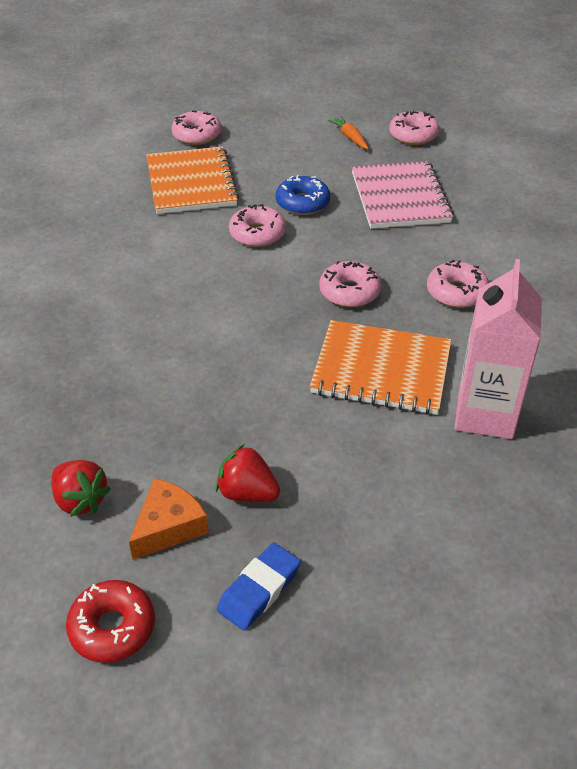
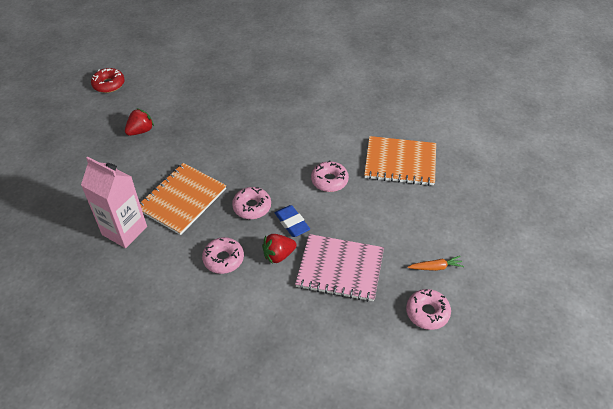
camera: 110 degrees right, 5 degrees up
(80, 500) = (172, 84): red strawberry -> red strawberry (278, 255)
(169, 526) = (141, 105): orange cheese -> none
(197, 135) = (464, 178): pink donut -> none
(259, 590) = (93, 123): blue eraser -> blue eraser (292, 223)
(302, 203) = (355, 212): blue donut -> none

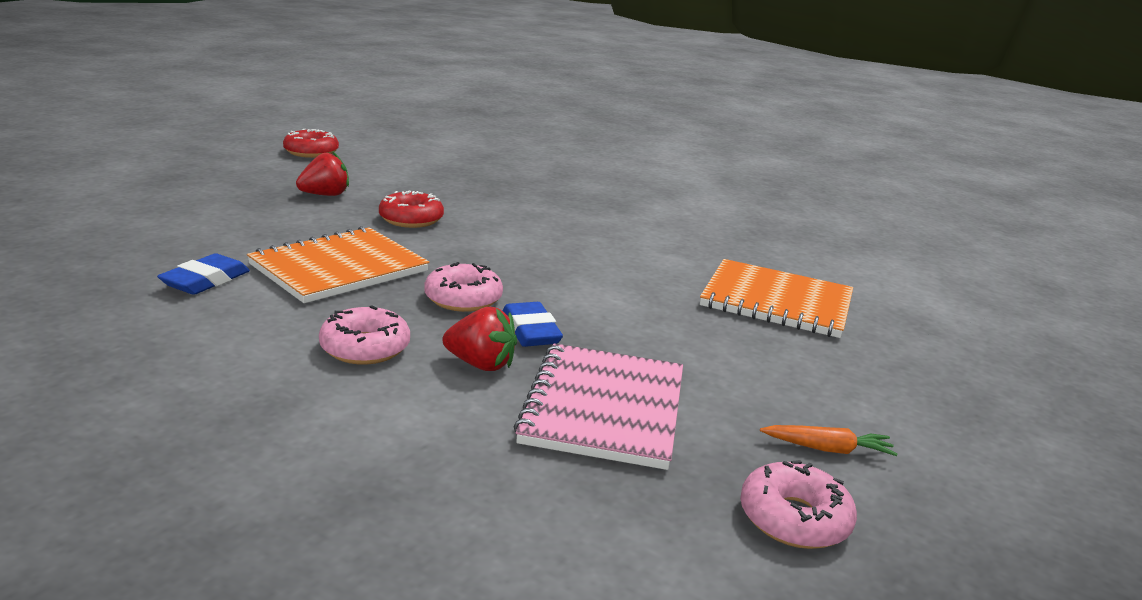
camera: 10 degrees right, 25 degrees down
(124, 230) = (206, 281): pink carton -> blue eraser
(197, 142) = (411, 219): none -> red donut
(278, 255) = (481, 364): red strawberry -> red strawberry turned 150 degrees counterclockwise
(329, 180) = (629, 297): pink donut -> none
(340, 269) = (604, 408): pink notebook -> pink notebook turned 75 degrees clockwise

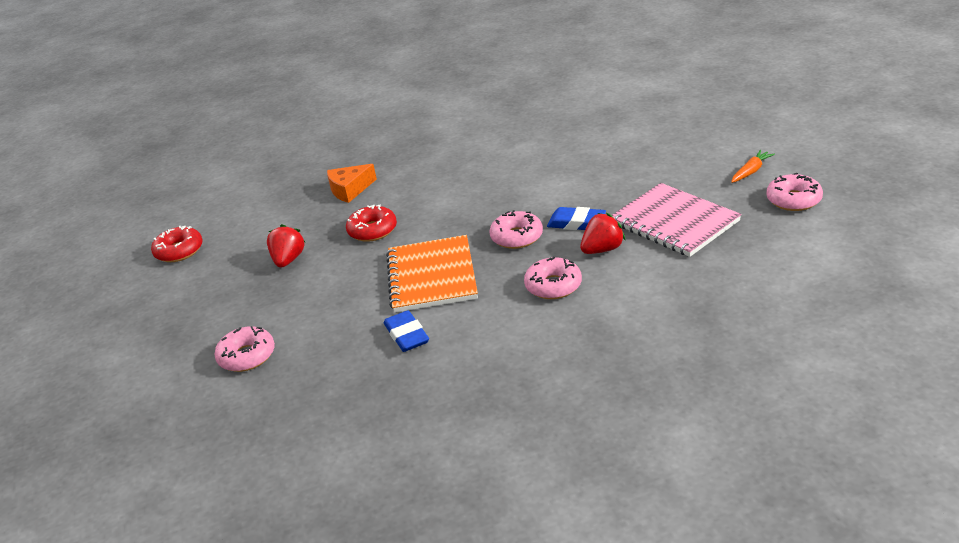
camera: 45 degrees left, 10 degrees up
(138, 214) = (247, 356): none -> pink donut
(480, 193) = (350, 190): none -> orange cheese
(776, 302) = (605, 131): orange notebook -> none

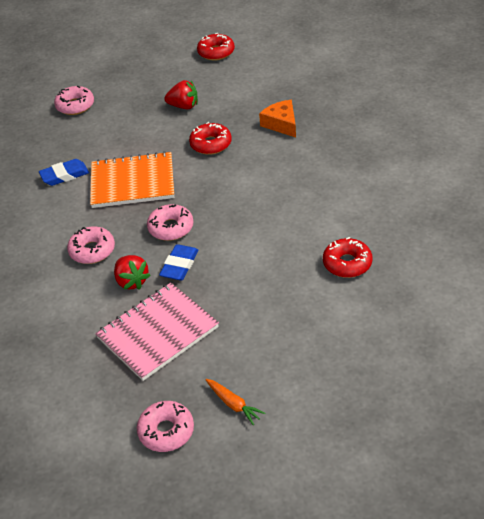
camera: 90 degrees right, 10 degrees up
(570, 136) = (347, 263): none -> red donut

